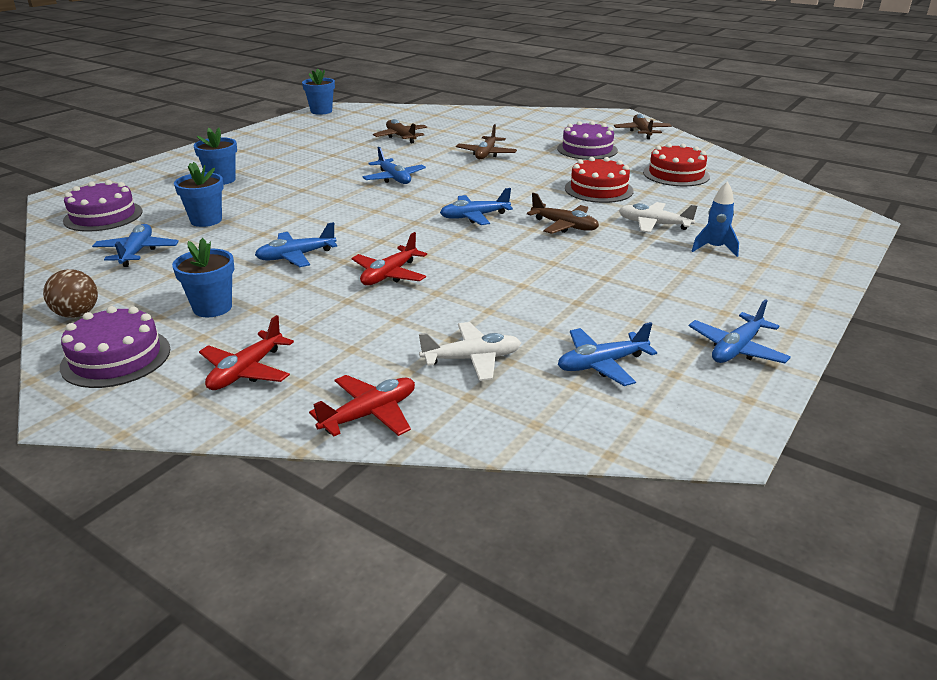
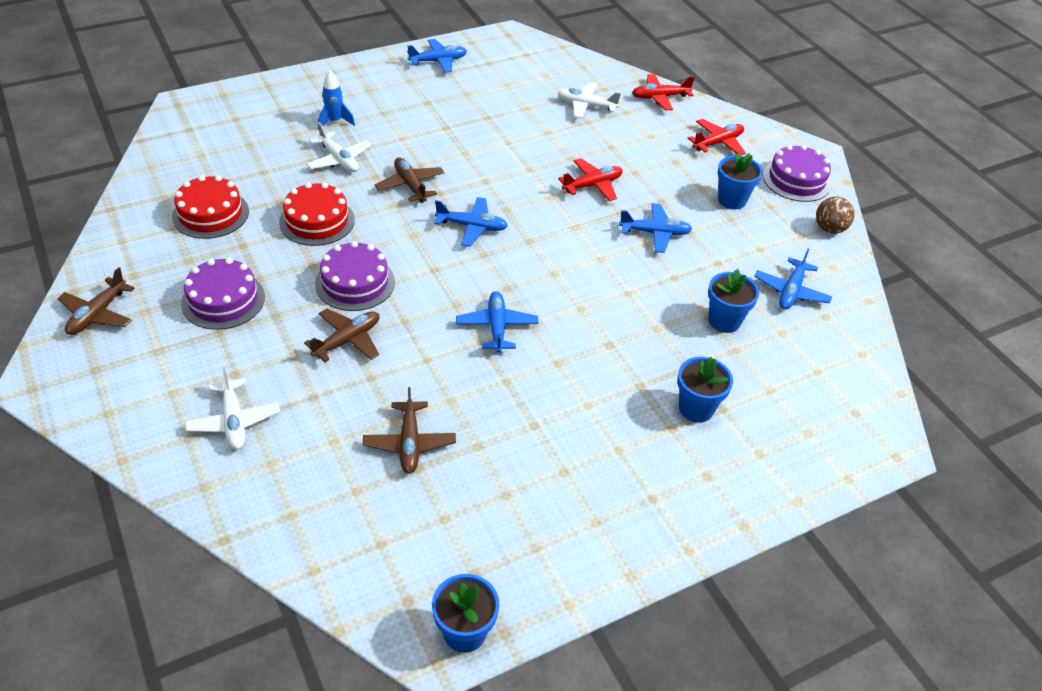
camera: 155 degrees left, 15 degrees up
(103, 216) = (832, 373): purple cake -> purple cake (355, 283)
(504, 124) = (234, 421): none -> white plane
(602, 364) = (519, 79): blue plane -> none

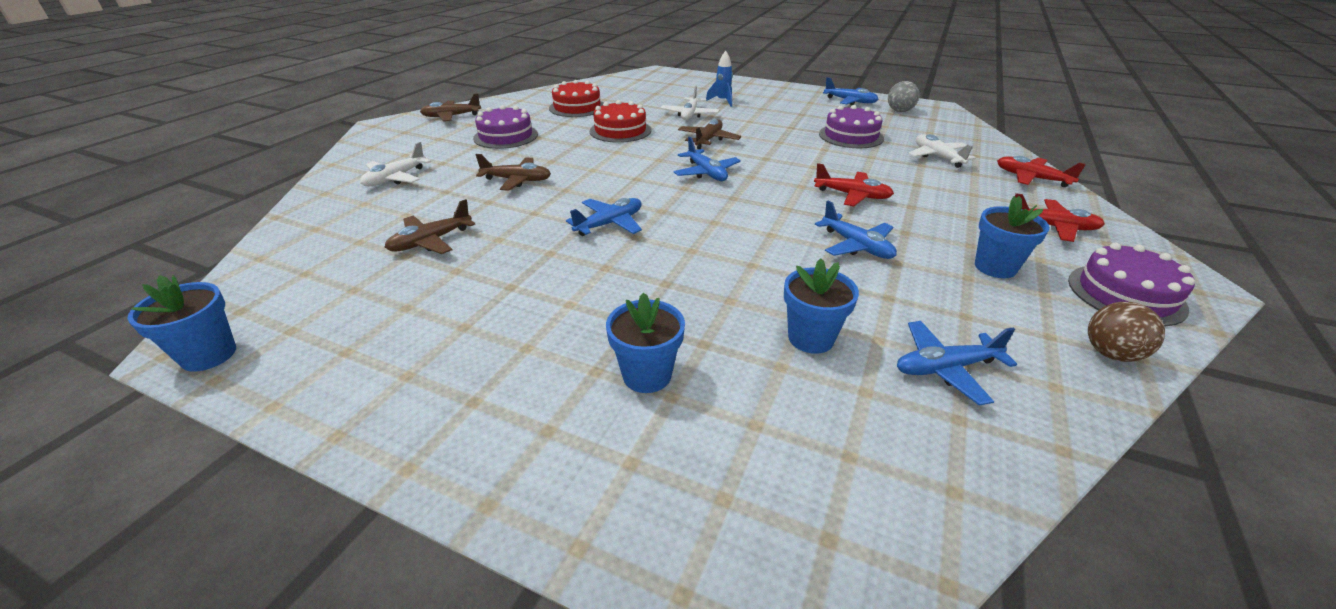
camera: 55 degrees right, 10 degrees down
(355, 283) = (579, 161): purple cake -> purple cake (851, 136)
(491, 56) = (899, 111): none -> grey ball

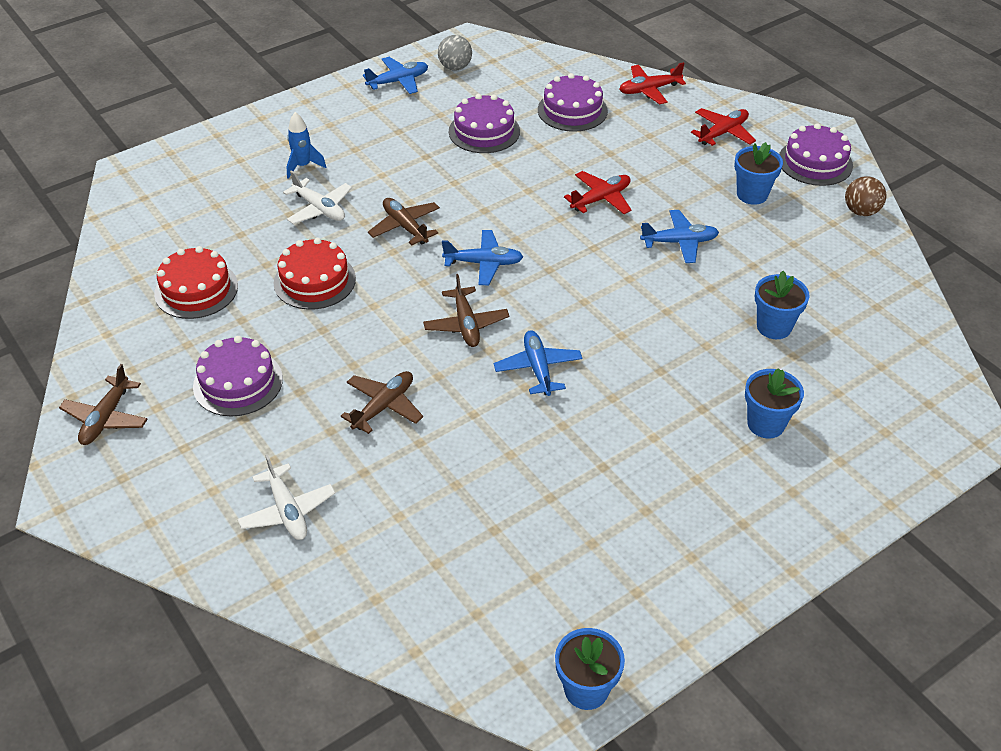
camera: 60 degrees left, 10 degrees up
(431, 241) = (478, 505): brown plane -> brown plane (466, 324)
(937, 157) = (572, 110): white plane -> purple cake
(945, 368) = (836, 285): blue plane -> none

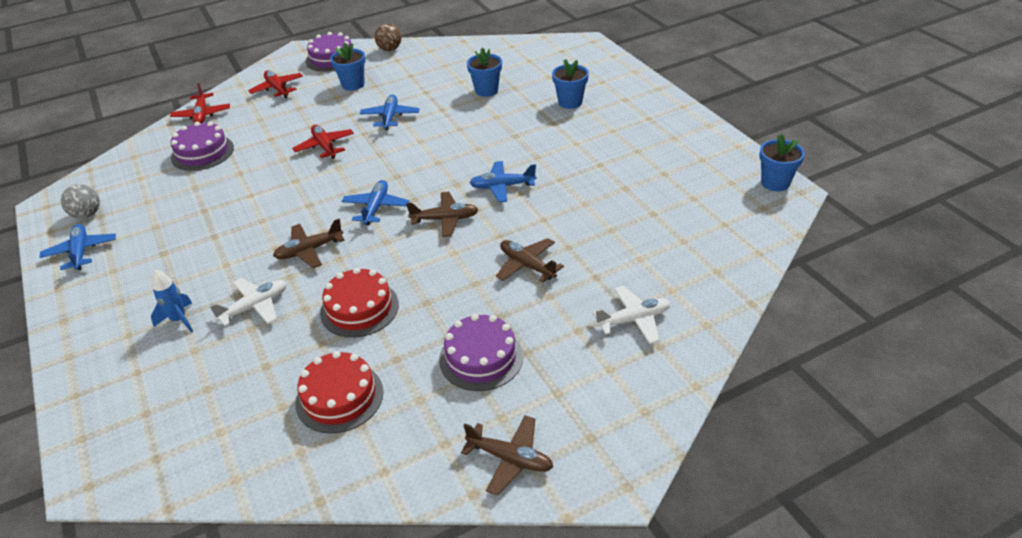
camera: 80 degrees left, 5 degrees down
(484, 131) = (199, 201): purple cake -> none

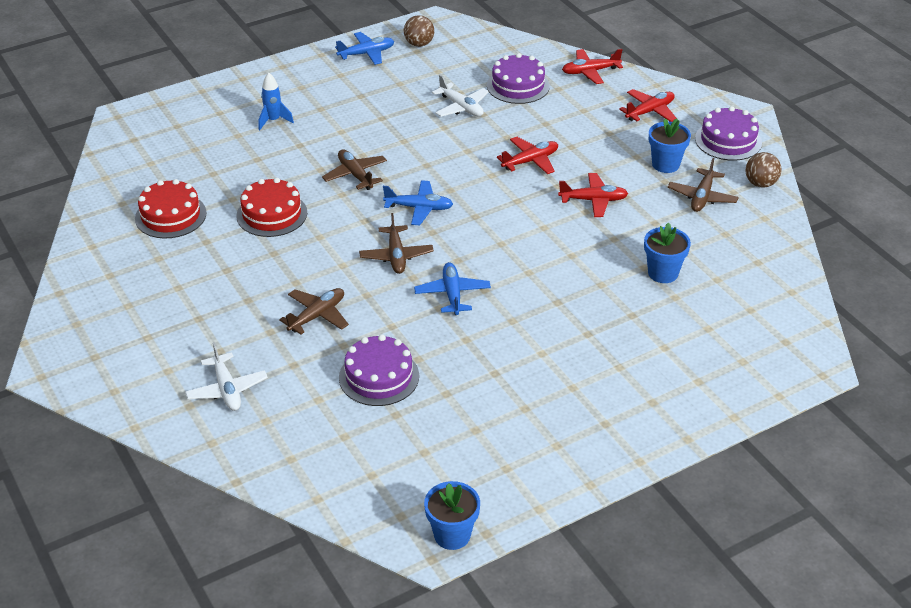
camera: 85 degrees right, 0 degrees up
(87, 214) = (419, 44): grey ball -> brown ball
(255, 307) = (283, 156): white plane -> white plane (461, 107)
(390, 117) = (593, 200): blue plane -> red plane
(481, 358) = (197, 290): purple cake -> purple cake (379, 376)
(510, 459) = (86, 311): brown plane -> brown plane (702, 197)
(570, 102) = (640, 349): blue flower pot -> none

